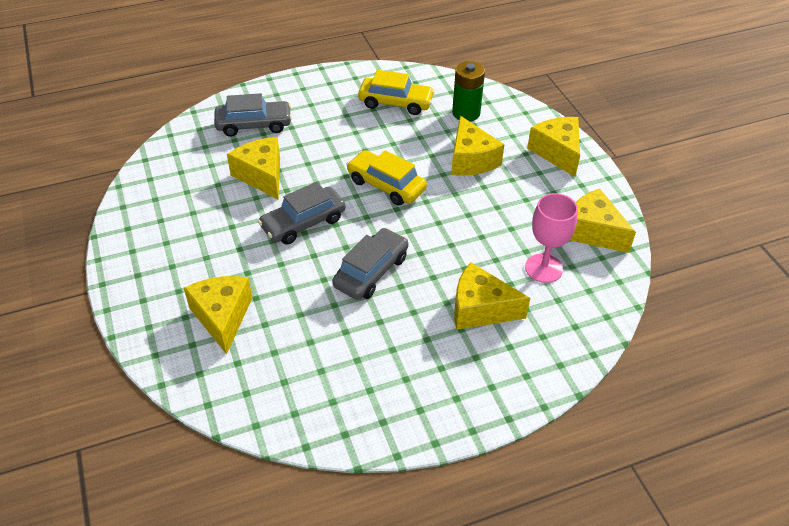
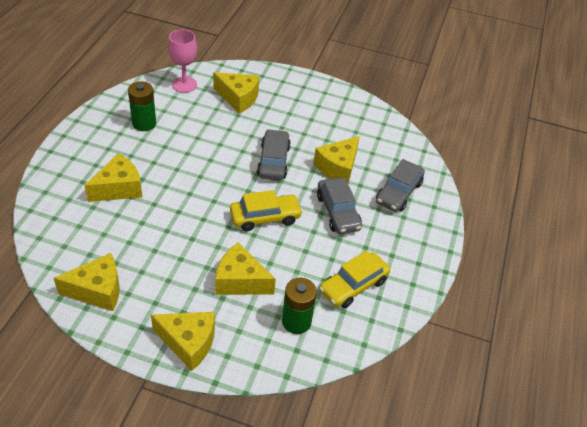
camera: 125 degrees right, 0 degrees up
(261, 175) = (338, 167): yellow cheese -> yellow cheese turned 120 degrees clockwise
(364, 369) = (144, 123): none -> green battery
(371, 271) = (201, 164): grey car -> grey car (338, 212)
(543, 268) = (106, 238): pink goblet -> pink goblet (184, 84)

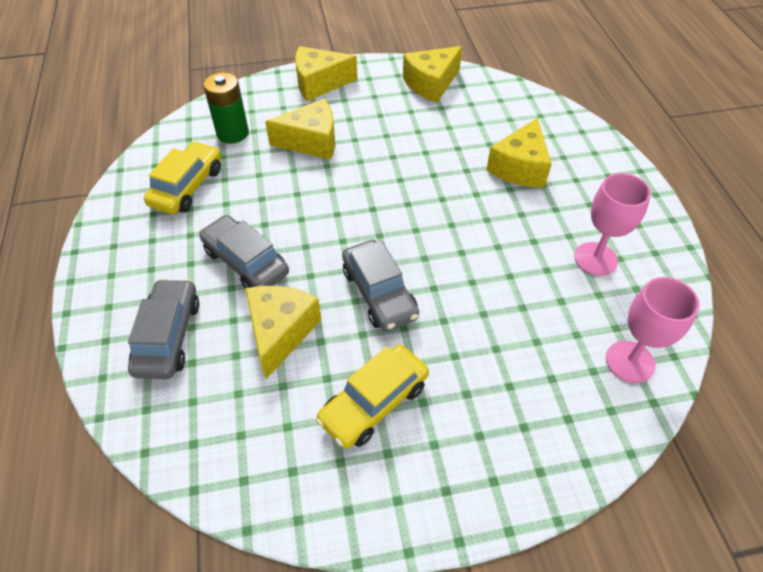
camera: 155 degrees right, 5 degrees up
(144, 123) = (595, 259): green battery -> pink goblet
(238, 98) = (526, 384): yellow cheese -> none
(265, 217) = (333, 212): yellow car -> yellow car (374, 402)

